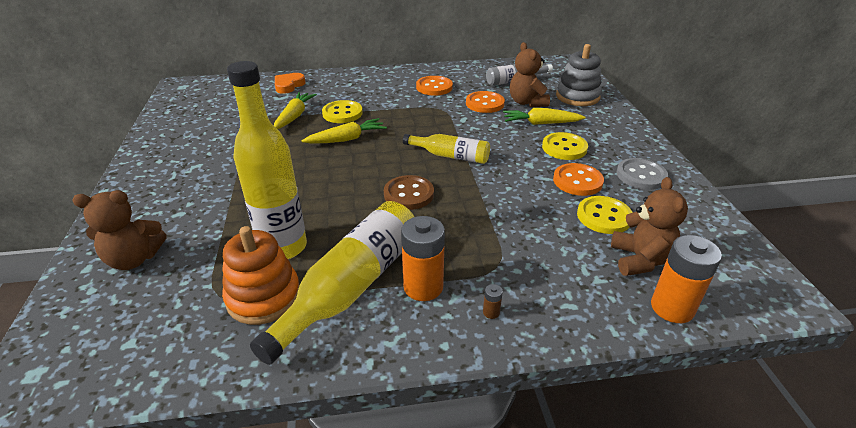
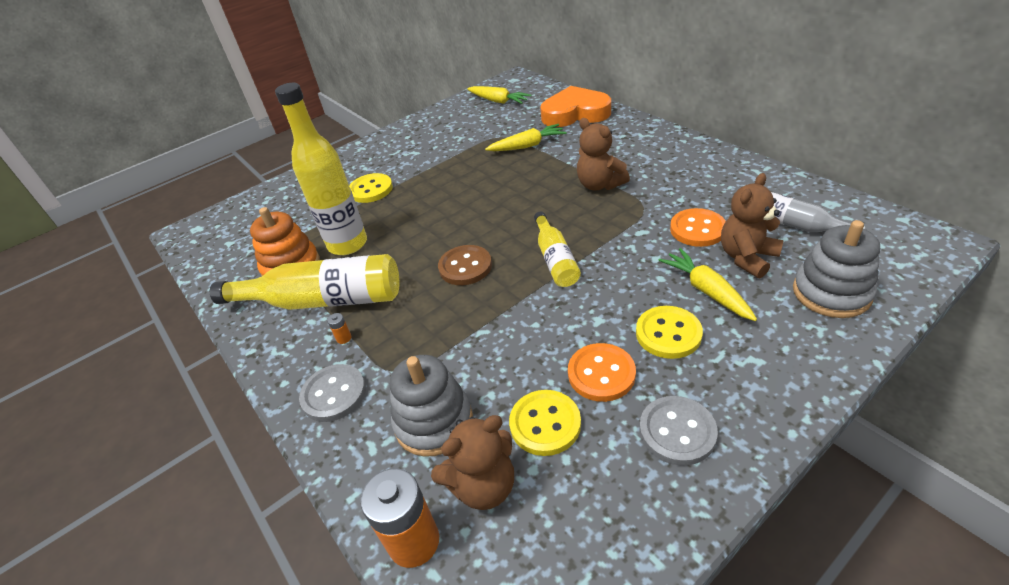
camera: 65 degrees right, 5 degrees up
(134, 259) = (299, 197): brown teddy bear -> brown teddy bear (599, 185)
(288, 85) = (575, 113): orange heart -> orange heart, size x1.83
(342, 113) = (561, 163): yellow button -> yellow button (371, 190)
(346, 139) = (520, 189): yellow carrot -> yellow carrot (498, 101)
(423, 287) = (344, 338): orange battery -> orange battery, size x0.40
(434, 87) = (686, 181): orange button -> none
(491, 312) = (334, 394): brown battery -> grey button
(567, 264) = (434, 422): none -> grey stacking toy

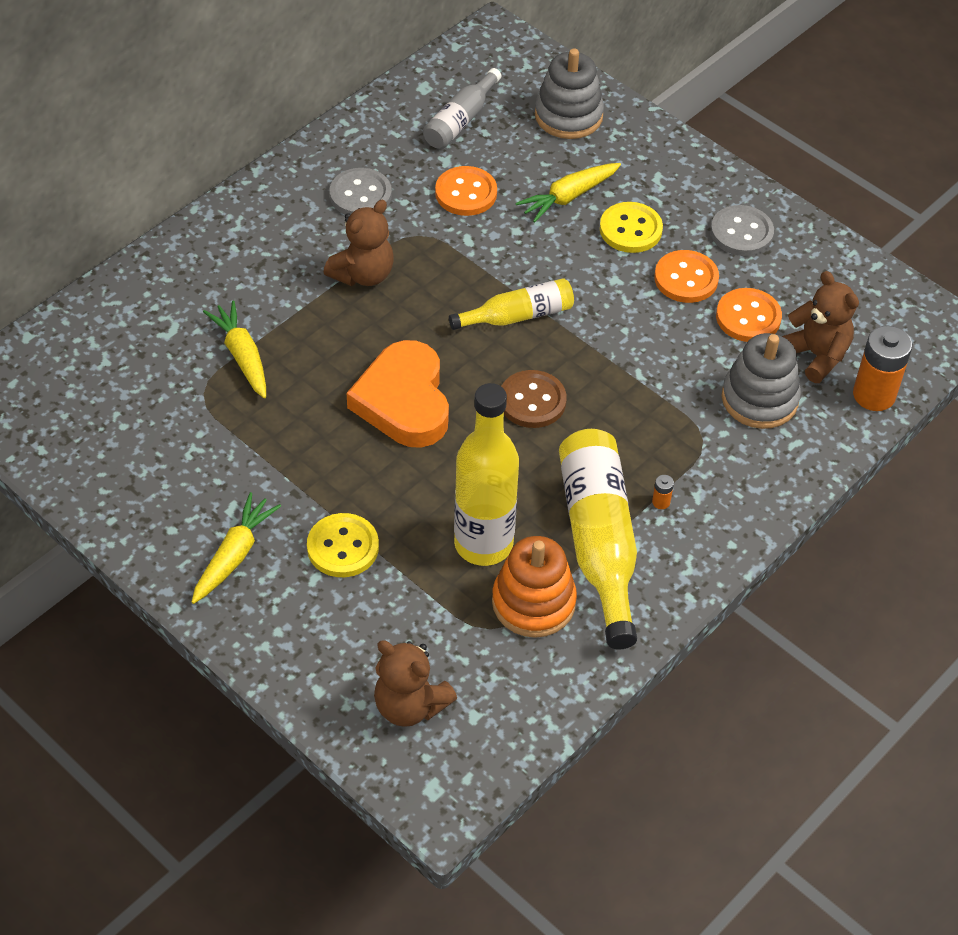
camera: 105 degrees left, 10 degrees up
(334, 394) = (740, 490): grey button -> grey button (360, 195)
(498, 101) = (69, 406): yellow carrot -> yellow carrot (234, 555)
(545, 424) = (748, 317): yellow button -> orange button
(575, 113) = (148, 300): orange heart -> orange heart (404, 401)
(747, 257) = (516, 162): brown teddy bear -> brown teddy bear (410, 705)

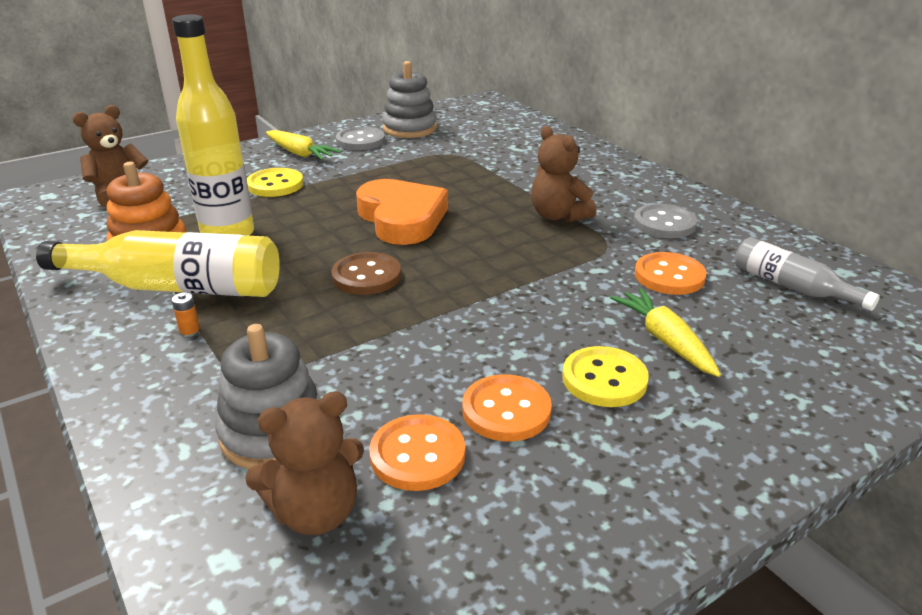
camera: 105 degrees right, 20 degrees down
(242, 356) = (480, 167): yellow carrot -> none
(404, 401) = (402, 219): orange heart -> orange heart turned 60 degrees clockwise
(518, 316) = (482, 283): yellow bottle -> none
(568, 116) = (825, 364): grey stacking toy -> grey stacking toy (409, 128)
(741, 233) = (588, 487): grey button -> grey button (360, 141)
(874, 395) = (203, 563): orange battery -> none

